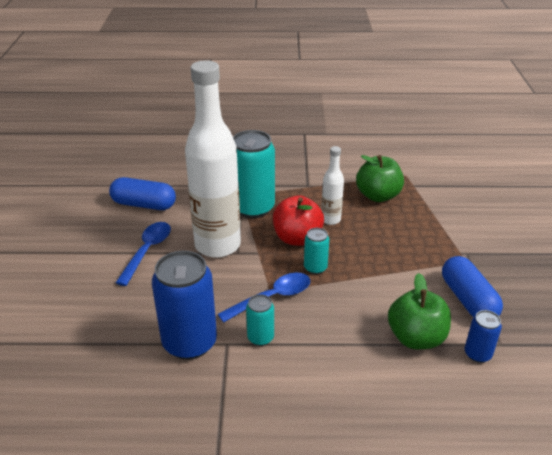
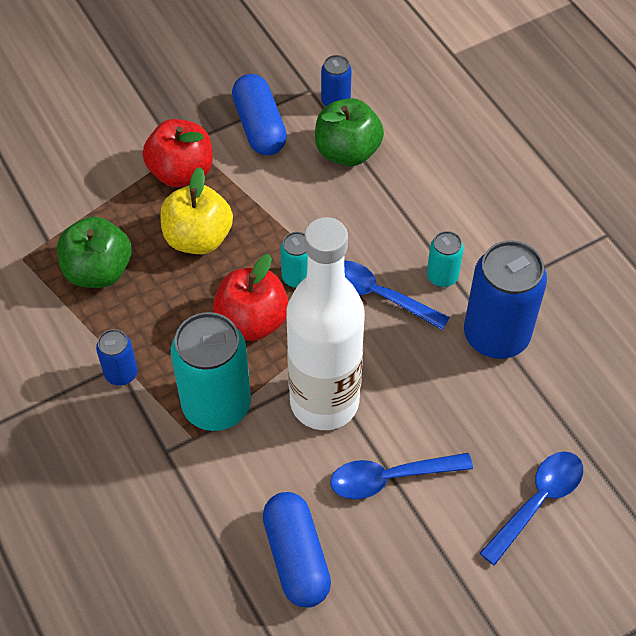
camera: 120 degrees left, 20 degrees up
(67, 303) = (537, 501): none -> blue spoon
(301, 185) = (121, 373): none -> blue can
(330, 220) = (189, 302): white bottle -> none
(377, 238) = (198, 238): none -> yellow apple
(440, 248) = (181, 172): none -> red apple
(468, 299) = (259, 127): blue capsule -> blue capsule turned 60 degrees counterclockwise

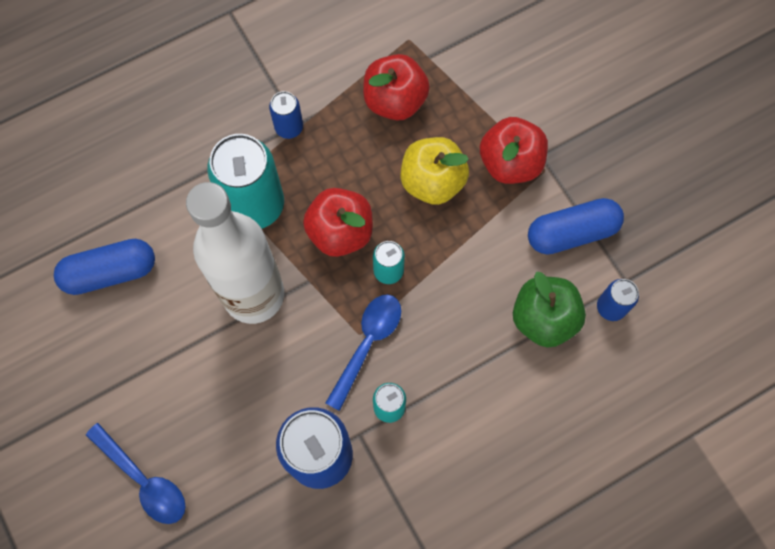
camera: 90 degrees right, 15 degrees up
(98, 271) = (395, 101): green apple -> red apple
(390, 478) = (176, 350): blue spoon -> none

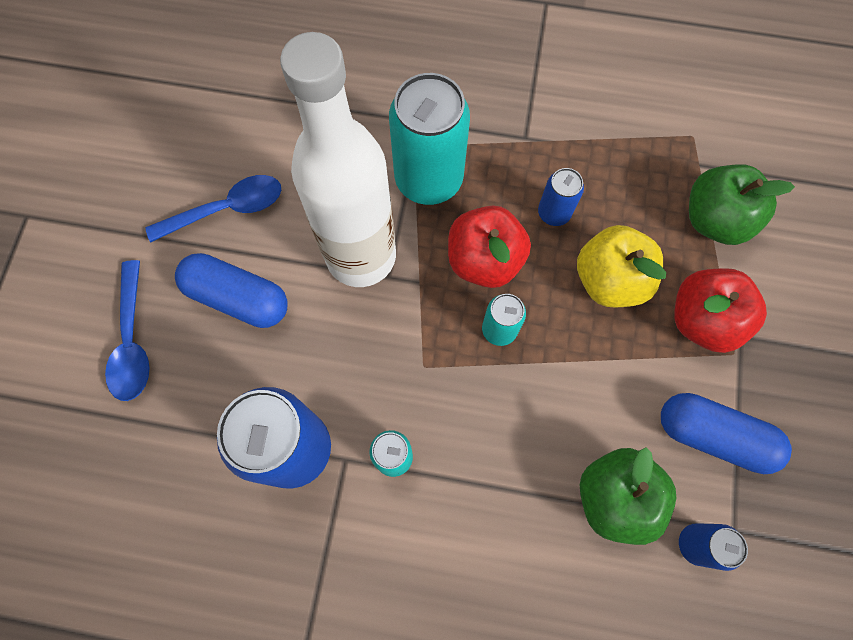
camera: 40 degrees right, 0 degrees up
(110, 272) = (261, 145): blue capsule -> blue capsule (238, 298)
(289, 127) = (515, 135): blue can -> blue can (554, 213)
(367, 344) = (423, 381): blue spoon -> blue spoon (227, 209)
(395, 101) = (634, 181): red apple -> none
(467, 89) = (715, 220): none -> green apple

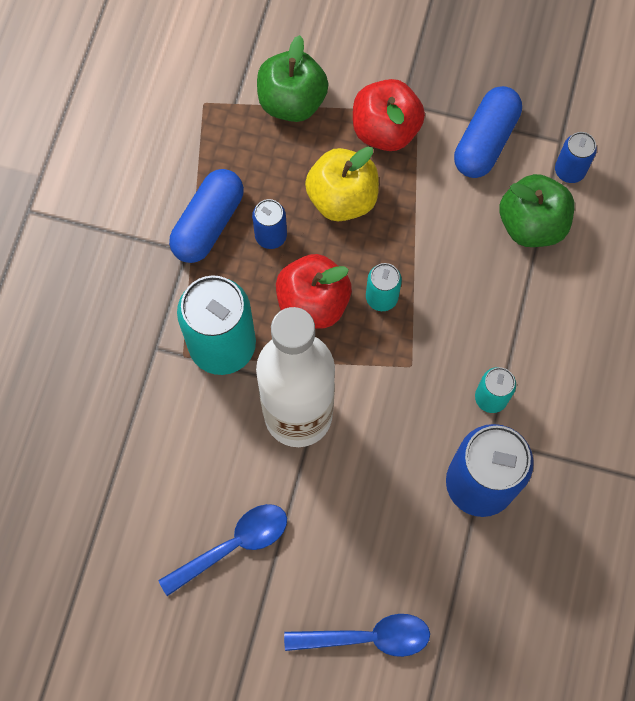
camera: 85 degrees left, 0 degrees up
(227, 209) = (233, 545): blue spoon -> blue spoon turned 75 degrees clockwise
(238, 298) = (331, 534): blue capsule -> blue capsule (208, 224)

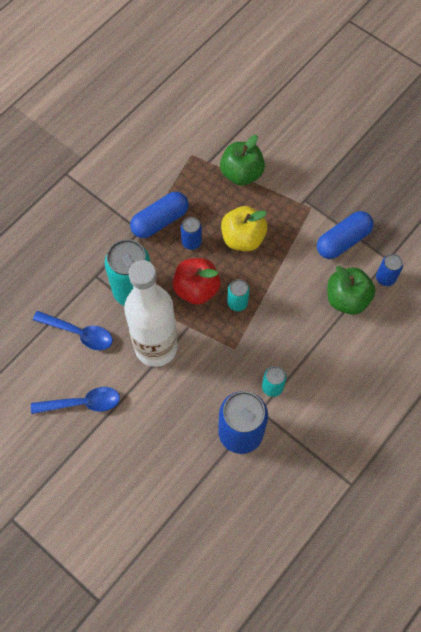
camera: 25 degrees right, 5 degrees down
(367, 637) = (131, 490): blue spoon -> blue spoon (79, 333)
(385, 130) = (287, 211): red apple -> none

